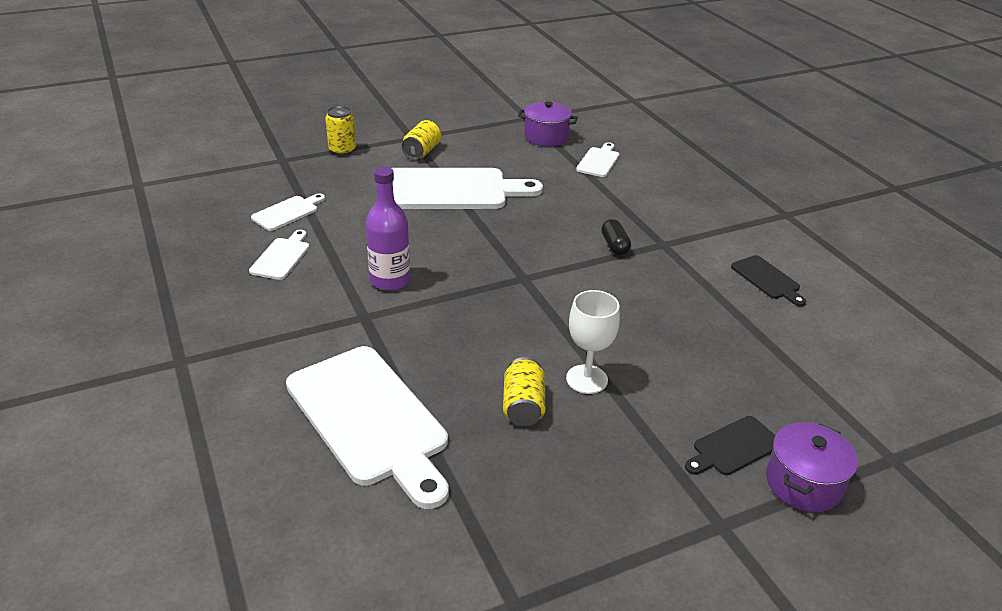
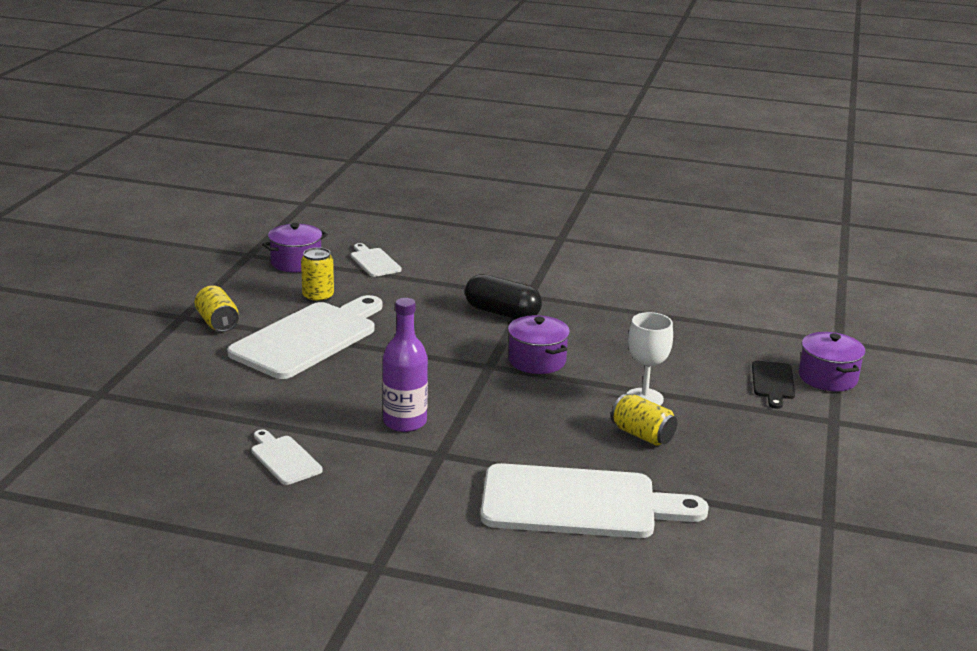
camera: 50 degrees left, 10 degrees down
(287, 212) = (208, 427): white cutting board -> none
(342, 150) = (140, 357): yellow can -> yellow can (318, 297)
(565, 296) = (537, 361): none -> purple pot
(614, 246) = (502, 313): black capsule -> black capsule, size x1.68
(767, 279) = (624, 284): black cutting board -> none

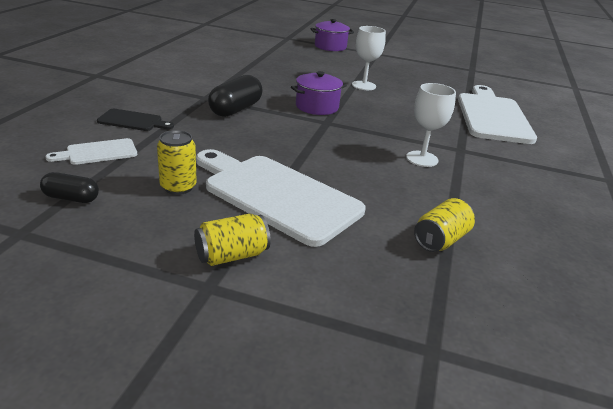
camera: 90 degrees left, 5 degrees up
(284, 458) = (503, 213): white cutting board -> none
(296, 262) = (71, 198): purple pot -> black capsule
(405, 422) = (422, 159): purple bottle -> white goblet
(642, 435) = (408, 92): yellow can -> yellow can (440, 240)
(773, 382) = (338, 57): black cutting board -> black cutting board (133, 121)

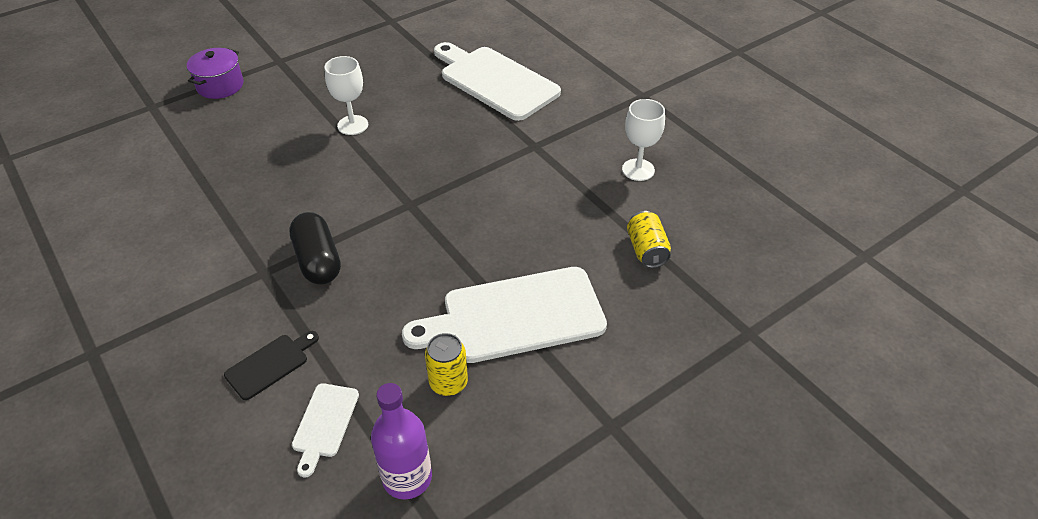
camera: 50 degrees left, 15 degrees up
(71, 198) = (407, 477): black capsule -> purple bottle
(232, 255) = (582, 391): yellow can -> none
(317, 107) = (369, 192): purple pot -> none
(422, 159) = (529, 181): white goblet -> white goblet (638, 170)

